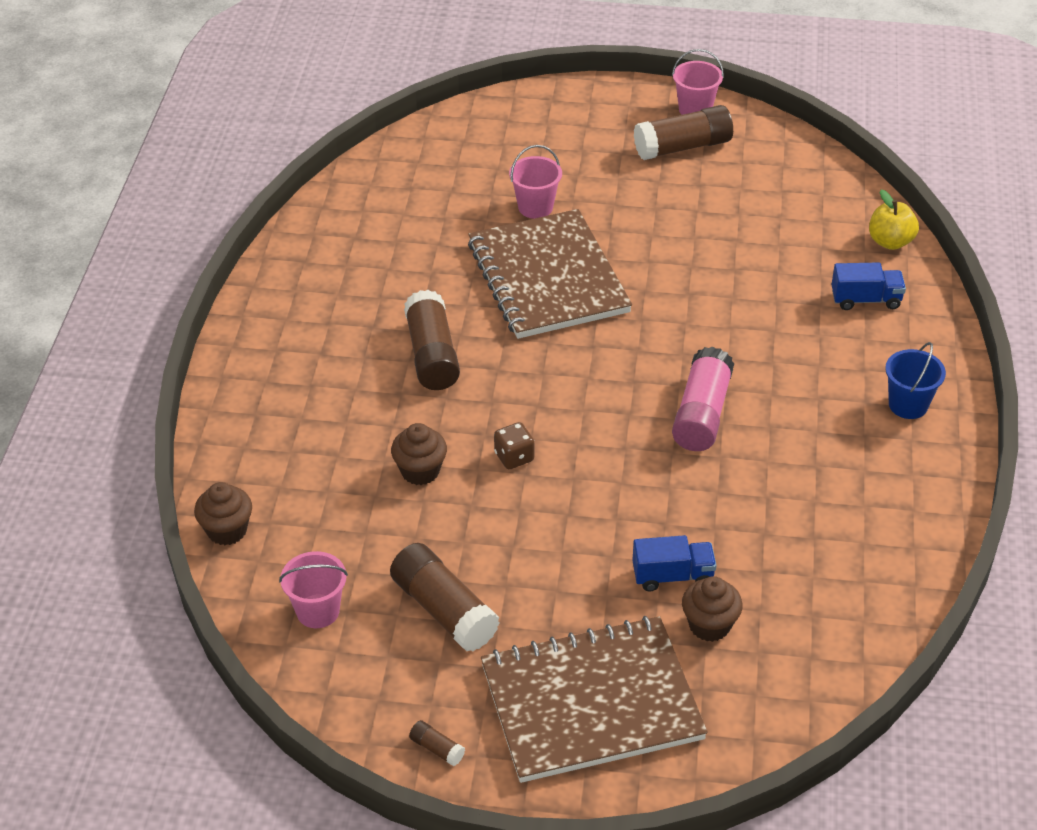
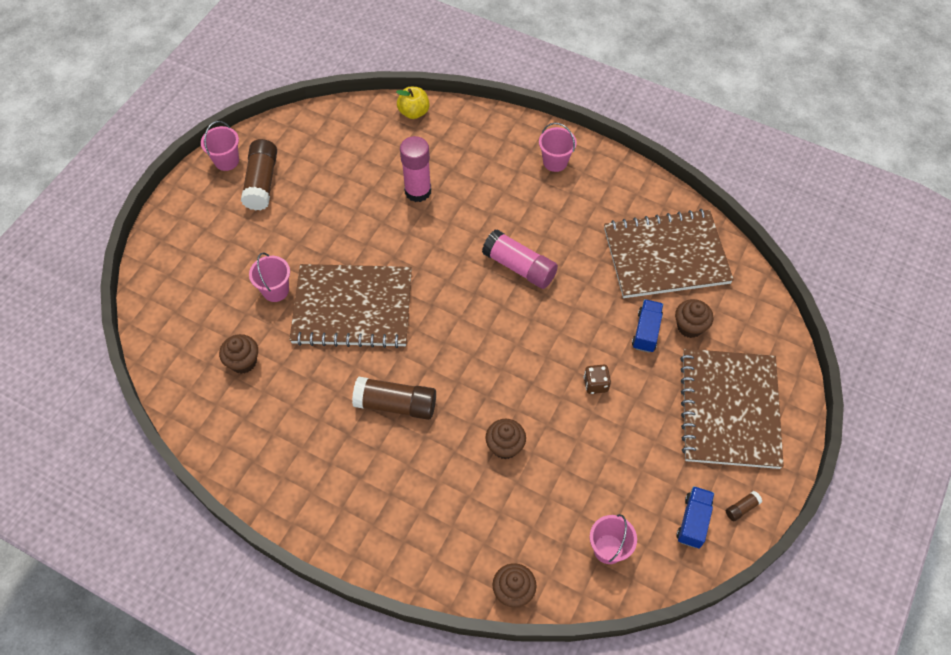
camera: 70 degrees left, 15 degrees up
(426, 213) = (243, 362): none -> brown cupcake
(444, 610) = (632, 469): brown glue stick -> none
(514, 457) = (514, 385): brown dice -> brown dice (595, 384)
(761, 283) = (418, 191): none -> pink glue stick
(820, 569) = (666, 256): none -> brown notebook
(865, 300) = (458, 145): blue truck -> blue truck (693, 521)
(908, 405) = (555, 162): blue bucket -> pink bucket

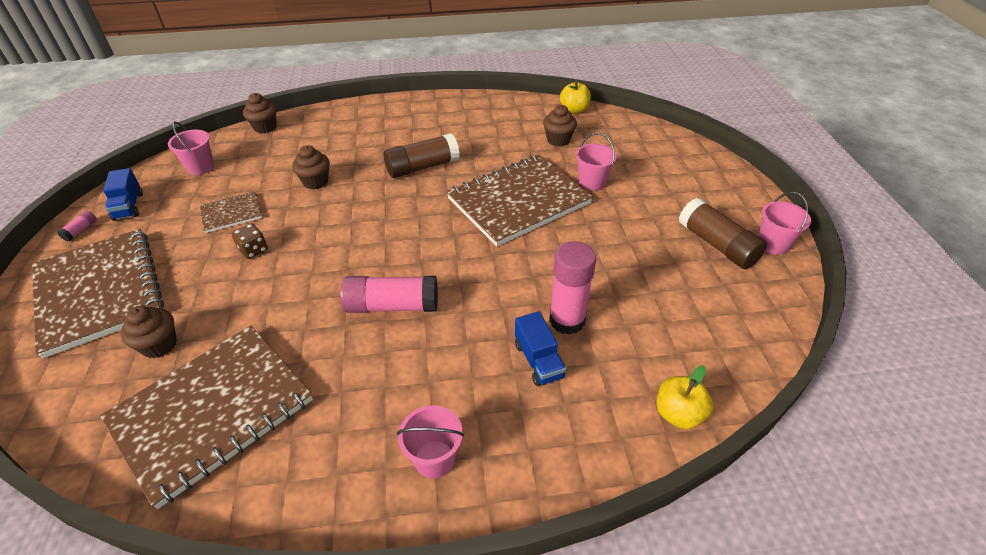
camera: 145 degrees right, 15 degrees down
(179, 398) = (574, 110): none -> yellow apple
(599, 447) = (231, 213): none -> brown notebook
(646, 332) = (213, 315): blue truck -> blue truck (538, 361)
(741, 508) = (81, 230): brown glue stick -> pink glue stick

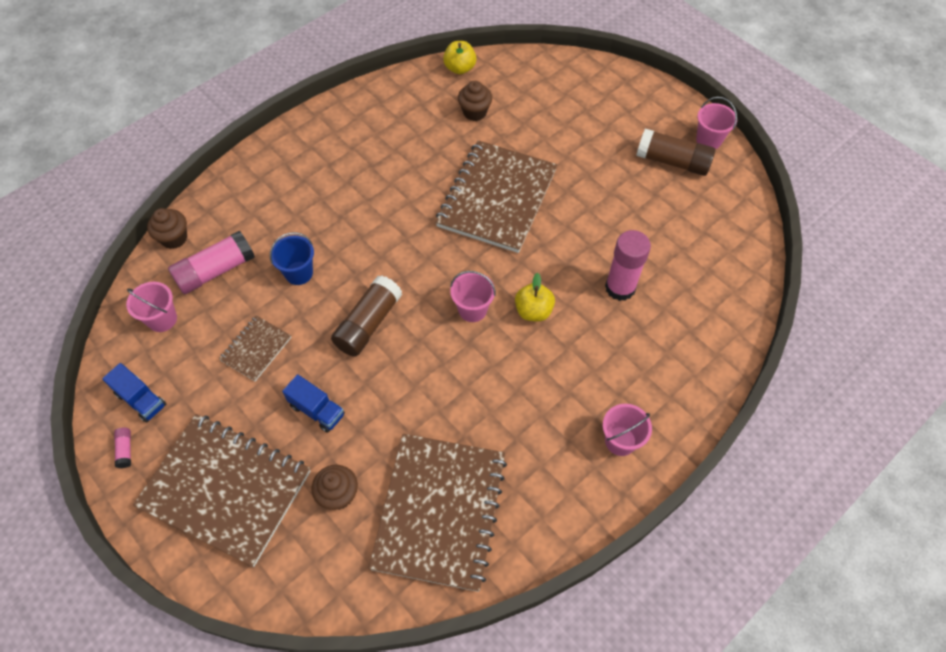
camera: 35 degrees left, 15 degrees up
(253, 250) = (319, 371): brown dice -> none
(315, 182) = (299, 273): brown cupcake -> blue bucket
(392, 305) = (486, 351): pink glue stick -> pink glue stick (215, 271)
(422, 167) = (382, 204): brown glue stick -> brown glue stick (368, 323)
(538, 361) = (626, 331): blue truck -> blue truck (317, 410)
(592, 182) = (539, 147): pink bucket -> pink bucket (472, 309)
(678, 414) = (738, 316): yellow apple -> yellow apple (533, 311)

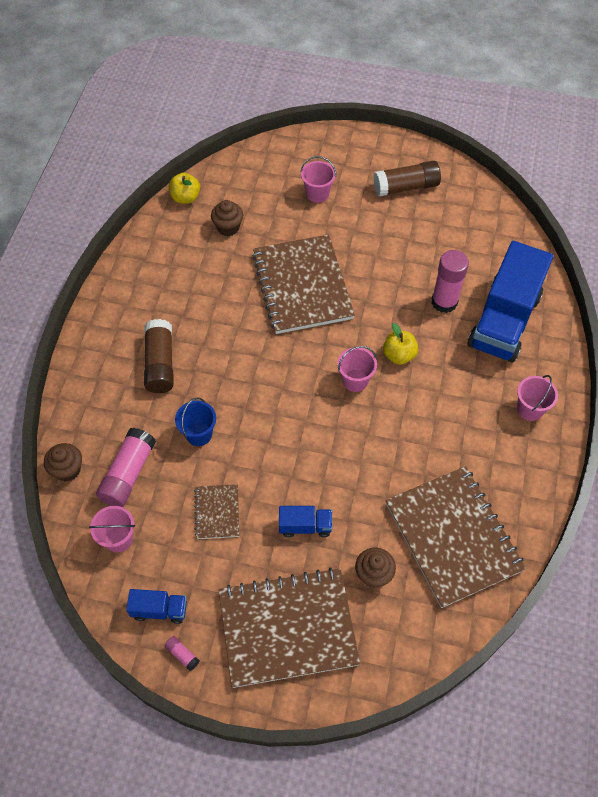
camera: 35 degrees left, 0 degrees up
(368, 323) = (287, 438): brown glue stick -> brown glue stick (160, 363)
(666, 340) = (504, 321): none -> blue truck
(708, 140) = (418, 157): pink bucket -> pink bucket (317, 194)

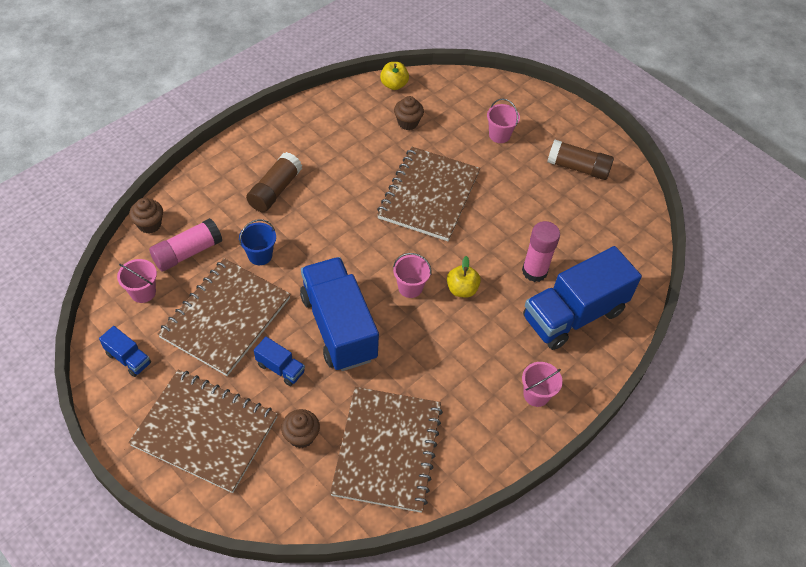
camera: 30 degrees right, 5 degrees down
(182, 654) = (117, 399): pink glue stick -> none
(217, 512) = (225, 317): brown notebook -> brown notebook, size x2.15
(324, 455) = (338, 327): none -> blue truck

